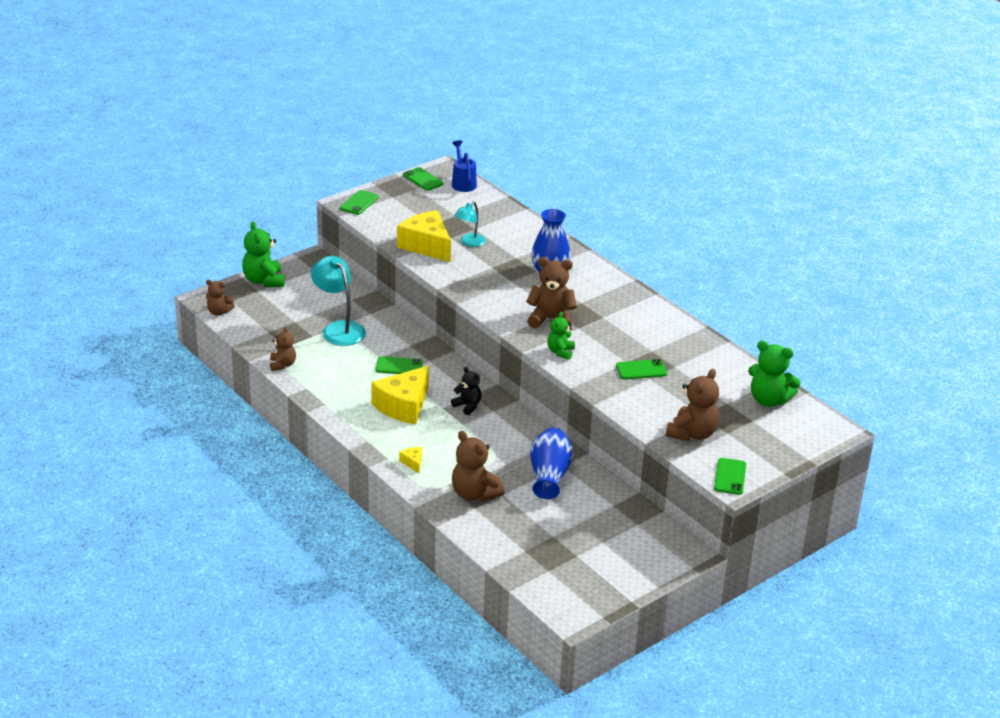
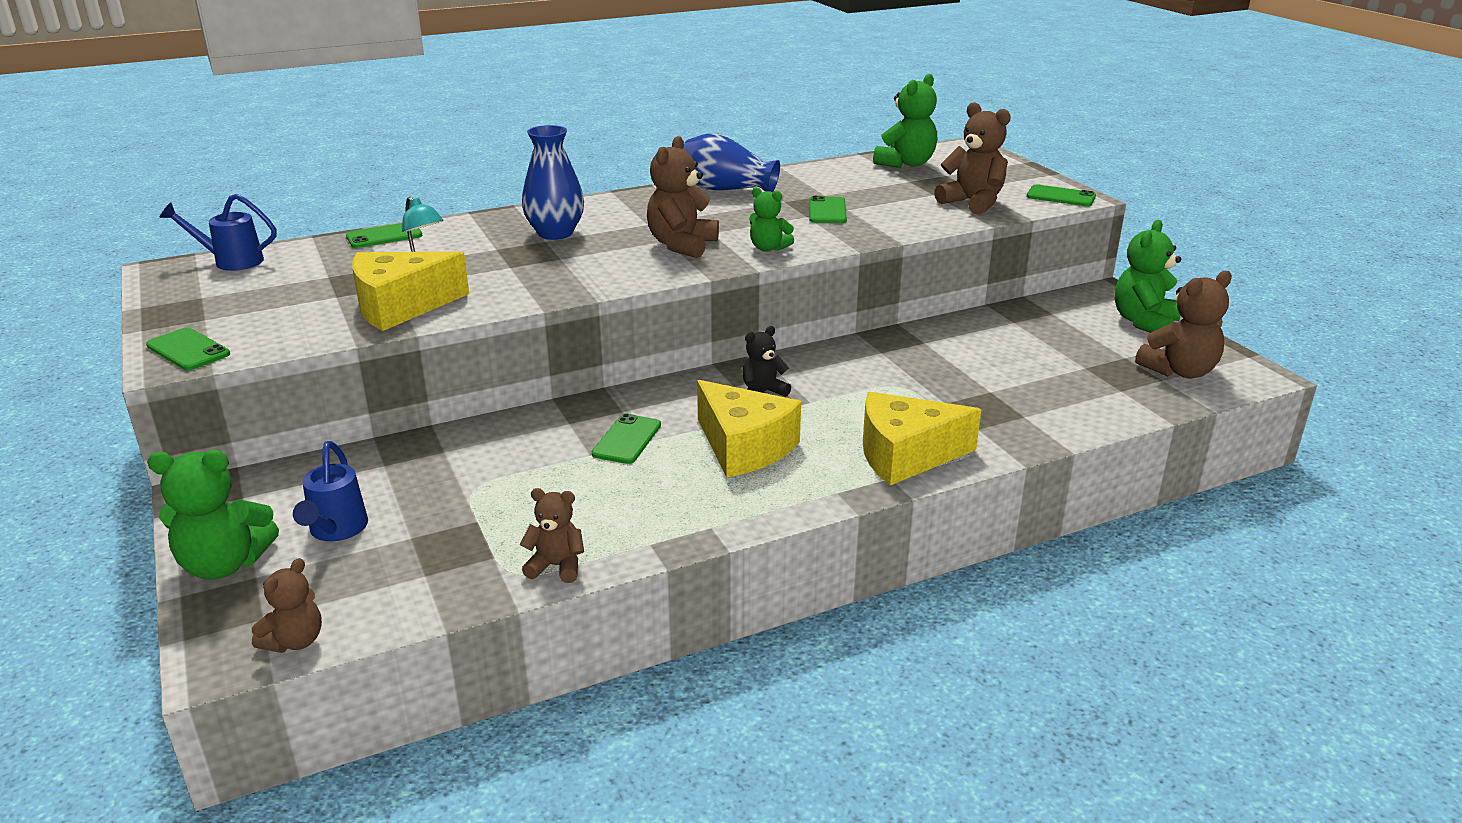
camera: 75 degrees left, 5 degrees down
(295, 301) = (336, 530): none -> blue watering can
(339, 329) = (472, 488): turquoise lamp -> none
(413, 462) = (905, 455): yellow cheese -> yellow cheese, size x2.40
(423, 179) = (178, 289): green phone -> green phone (384, 236)
(474, 493) = (989, 412): brown teddy bear -> brown teddy bear (1179, 371)
(549, 476) = (948, 354): blue vase -> blue vase (725, 189)
(642, 569) = (1144, 322): none -> green teddy bear

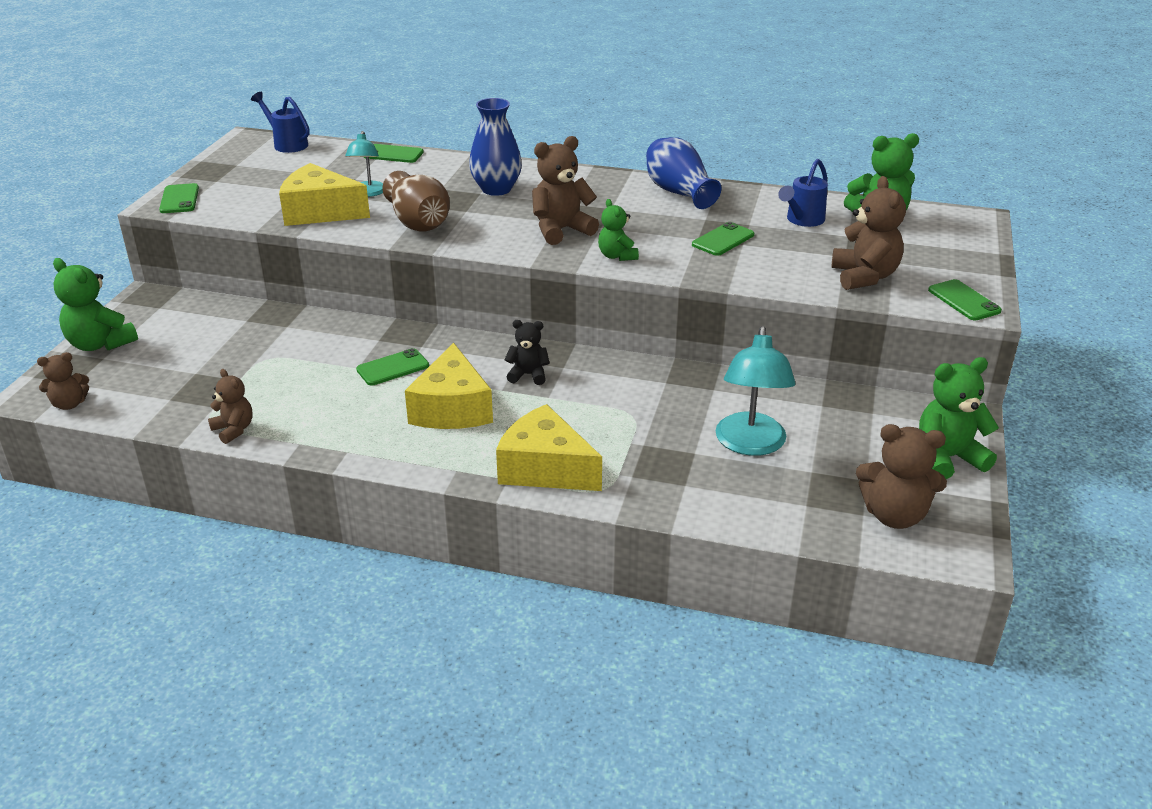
camera: 40 degrees right, 5 degrees up
(336, 530) = (170, 350): blue watering can -> blue watering can (802, 220)
(530, 282) = (418, 222): none -> brown vase
(1016, 368) = (750, 444): none -> turquoise lamp

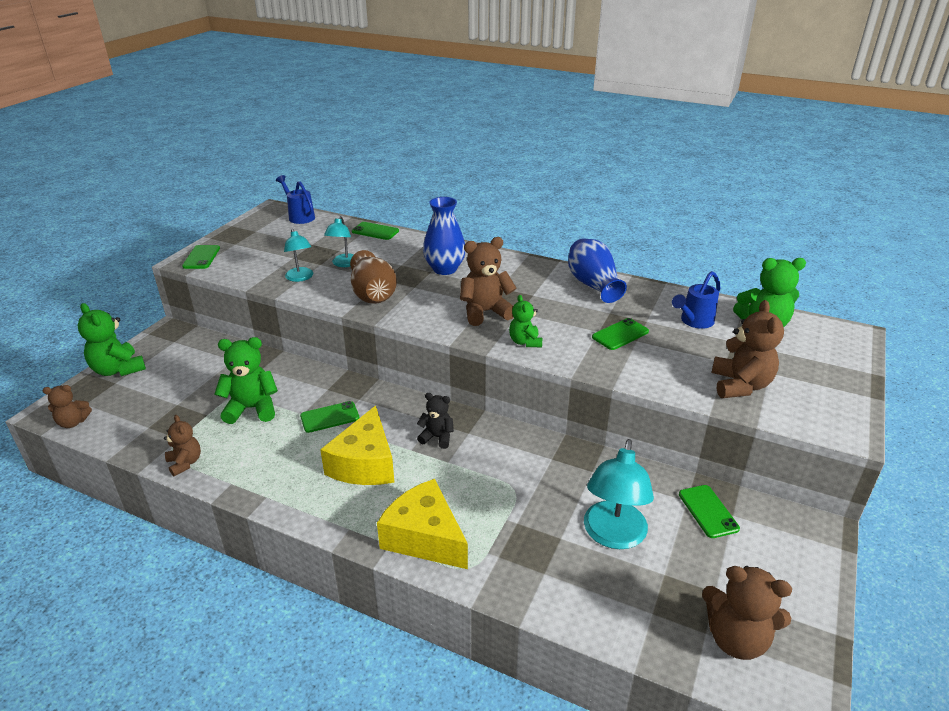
camera: 10 degrees right, 0 degrees up
(320, 212) = (300, 278): yellow cheese -> turquoise lamp
(947, 458) = (797, 577): green teddy bear -> green teddy bear (252, 409)
(963, 301) = (831, 421): green phone -> green phone (708, 511)

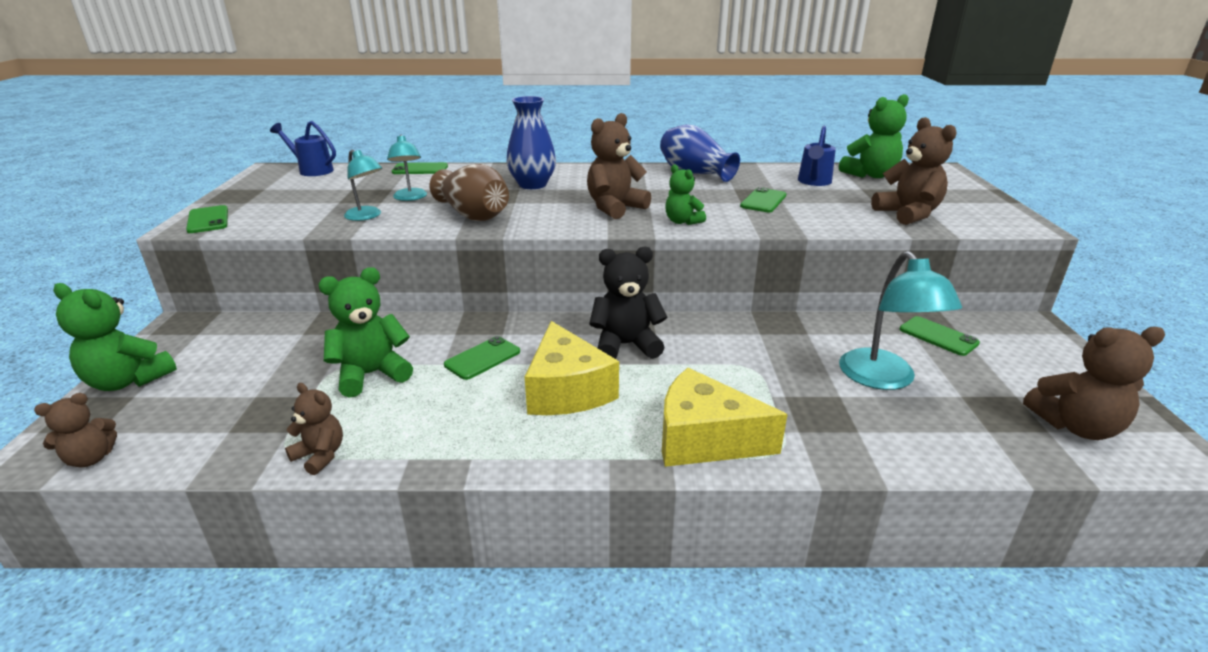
camera: 25 degrees left, 5 degrees down
(437, 437) = (626, 345): black teddy bear -> black teddy bear, size x1.65

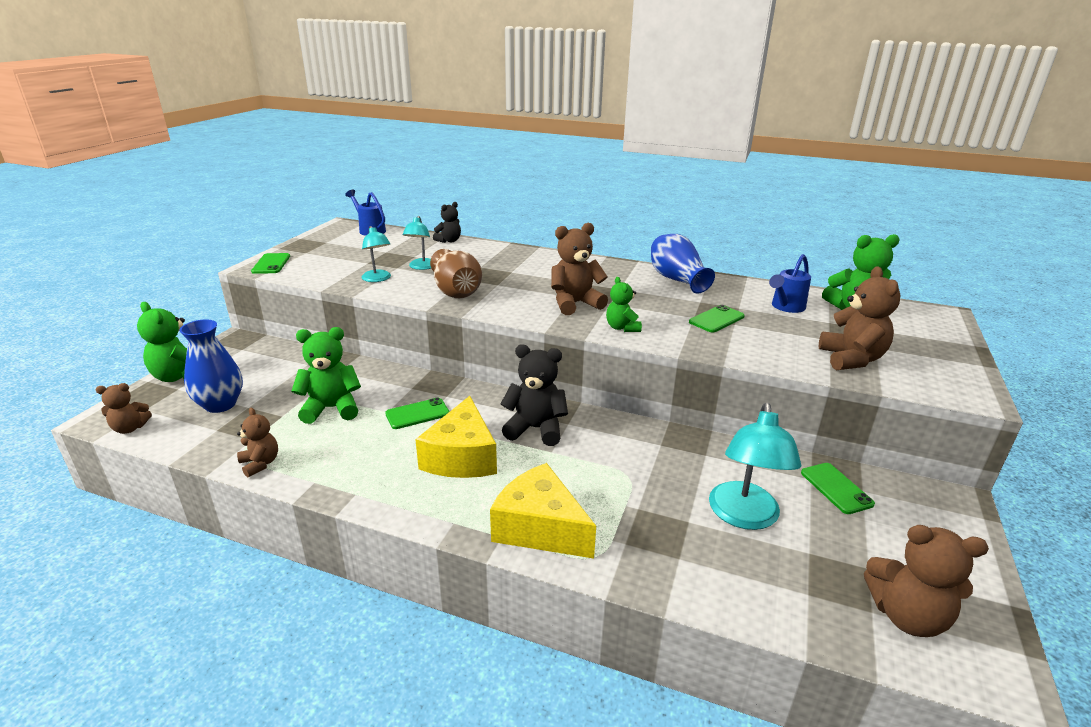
camera: 20 degrees right, 0 degrees up
(420, 169) = (449, 241): green phone -> black teddy bear
(532, 185) = (525, 269): blue vase -> blue vase (220, 404)

